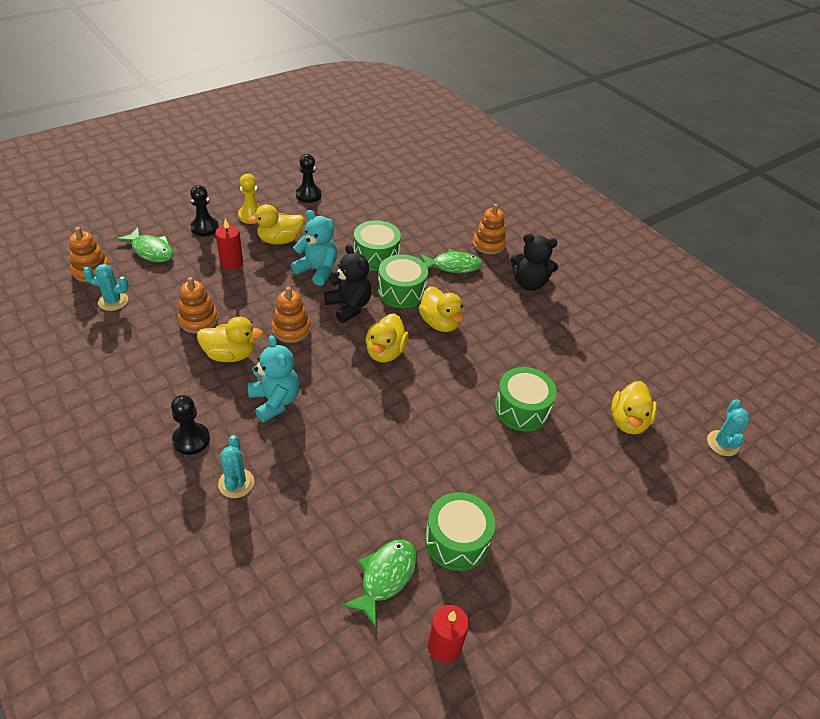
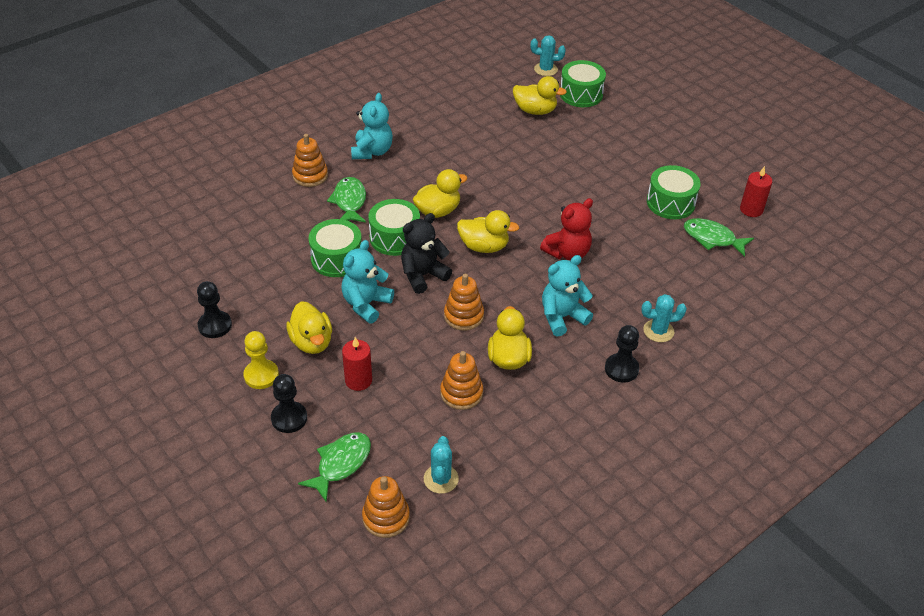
camera: 90 degrees left, 0 degrees up
(370, 419) = (567, 253): none -> red teddy bear
(521, 409) = (535, 165): green drum -> green drum (581, 94)
(529, 283) = (372, 151): black teddy bear -> turquoise teddy bear

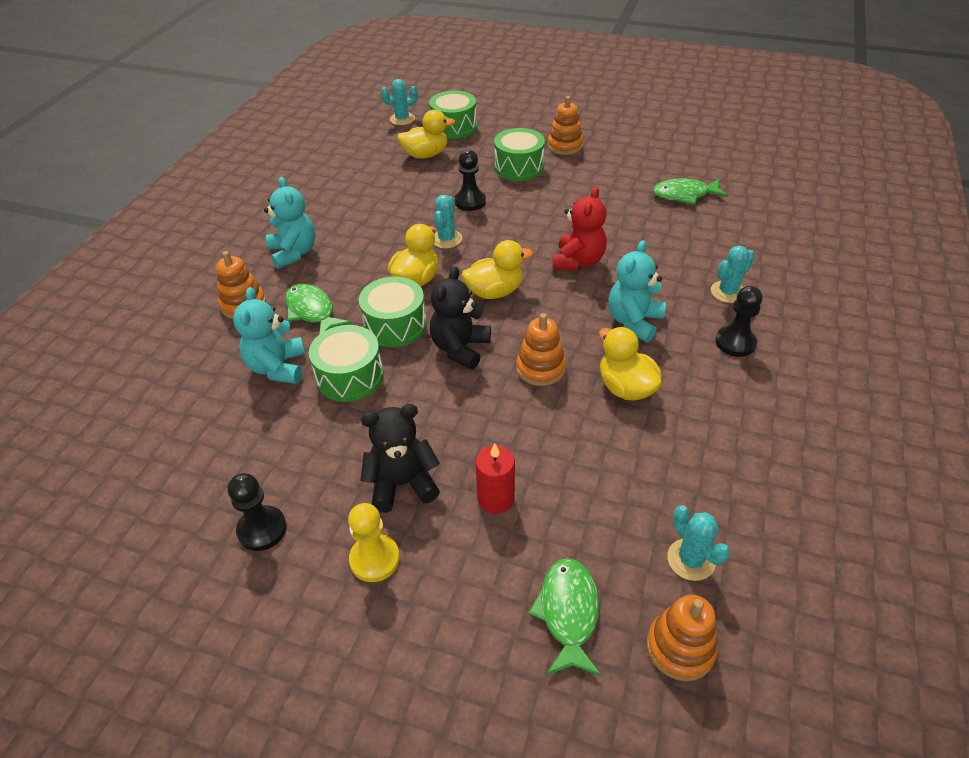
camera: 30 degrees left, 0 degrees up
(289, 418) = (456, 593): black pawn -> black pawn (470, 201)
(311, 342) = (402, 484): yellow duck -> black teddy bear
(366, 304) = (427, 408): turquoise teddy bear -> turquoise teddy bear (277, 367)
(461, 393) = (616, 449): orange stacking toy -> orange stacking toy (565, 146)
(487, 189) = (446, 239): none -> turquoise cactus
(670, 203) = (620, 181): green drum -> green drum (519, 167)
(751, 210) = (688, 160): red candle -> none

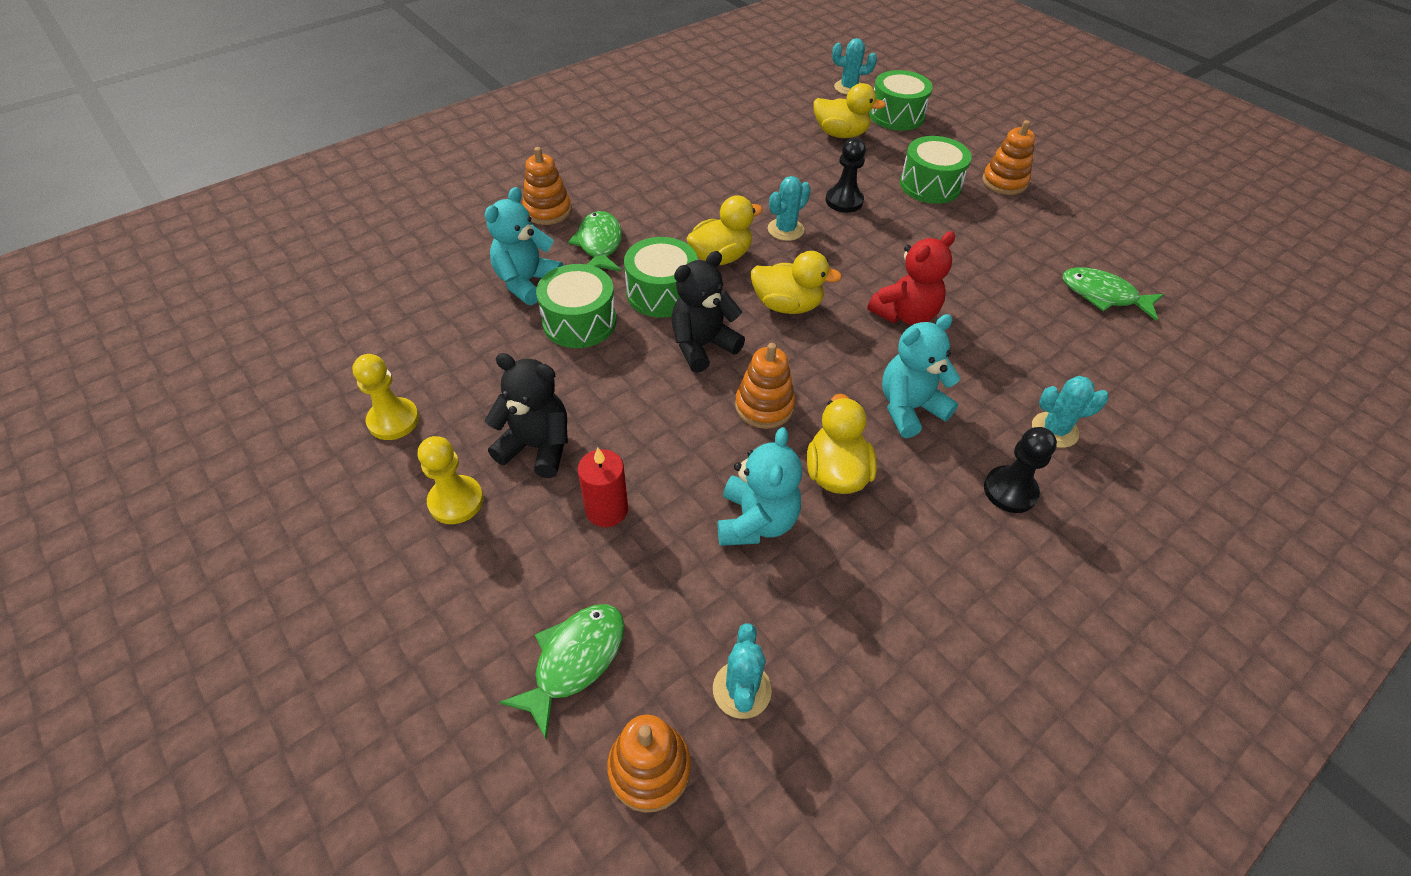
camera: 30 degrees right, 5 degrees up
(262, 529) = (393, 420): black pawn -> yellow pawn
(294, 253) = (631, 181): turquoise teddy bear -> turquoise teddy bear (756, 521)

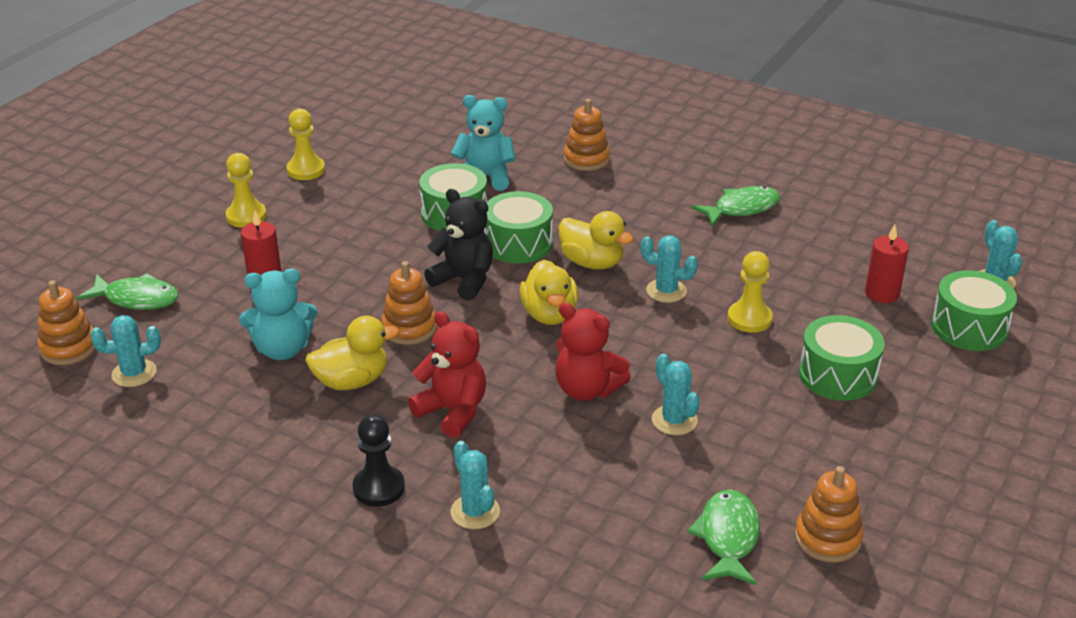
camera: 70 degrees right, 15 degrees down
(537, 447) = (310, 233): black teddy bear -> none
(599, 244) = (560, 196): green fish -> green fish (741, 209)
(840, 134) = (882, 293): yellow duck -> red candle
(844, 201) = (749, 319): black pawn -> yellow pawn
(909, 408) = (452, 411): turquoise teddy bear -> red teddy bear
(960, 279) = (674, 420): none -> turquoise cactus
(1004, 182) = (901, 434): orange stacking toy -> orange stacking toy (827, 538)

